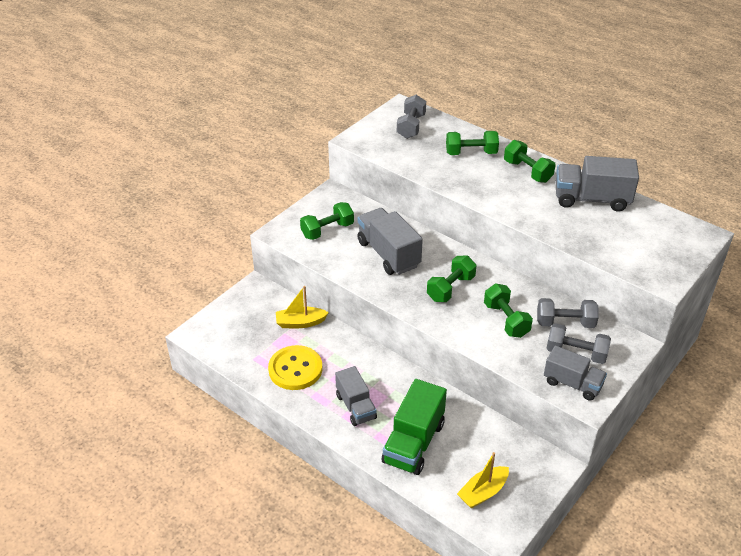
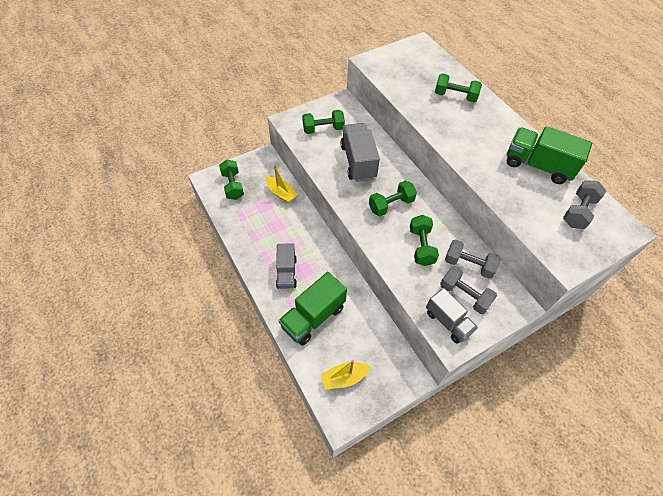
camera: 20 degrees right, 15 degrees up
(295, 369) = (260, 228): yellow button -> none
(300, 323) = (281, 193): yellow boat -> yellow boat turned 150 degrees counterclockwise
(411, 126) = (418, 61): grey dumbbell -> grey dumbbell (578, 212)
(527, 171) = (494, 125): green dumbbell -> green dumbbell (233, 186)
(591, 199) = (538, 166): grey truck -> green truck

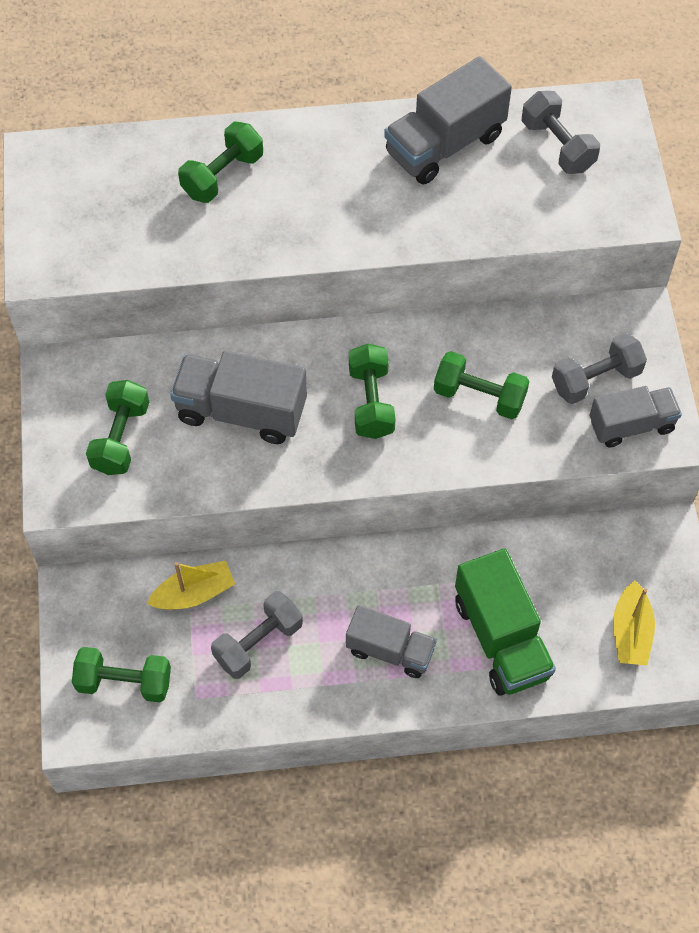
camera: 65 degrees left, 5 degrees up
(468, 265) = (544, 345): grey dumbbell -> grey dumbbell (258, 642)
(538, 166) = (445, 144): green truck -> grey truck

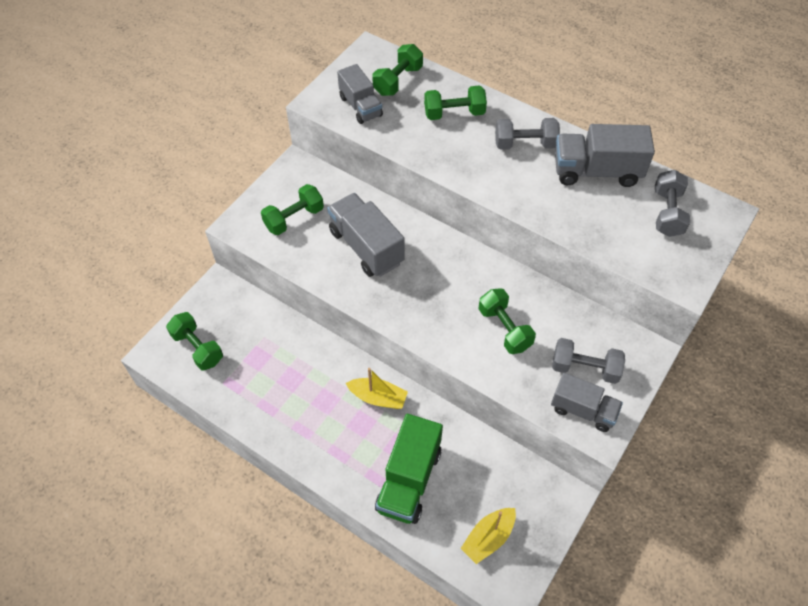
camera: 40 degrees right, 5 degrees down
(194, 593) = (273, 330): yellow boat -> yellow boat (378, 398)
(258, 642) = (279, 379): grey dumbbell -> grey dumbbell (525, 144)
(371, 402) = (439, 289): green dumbbell -> green dumbbell (398, 81)
(390, 650) = (342, 437): grey truck -> grey truck (360, 106)

